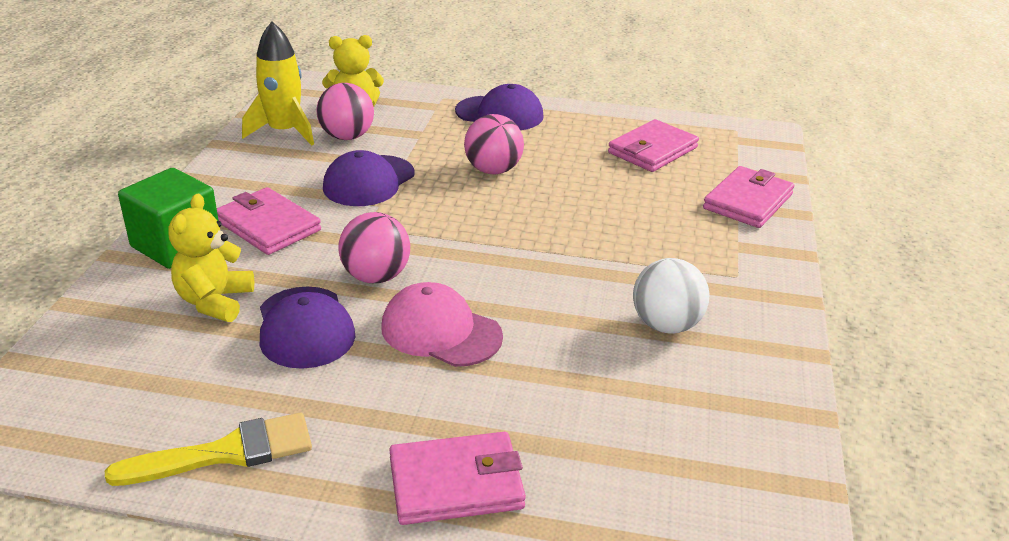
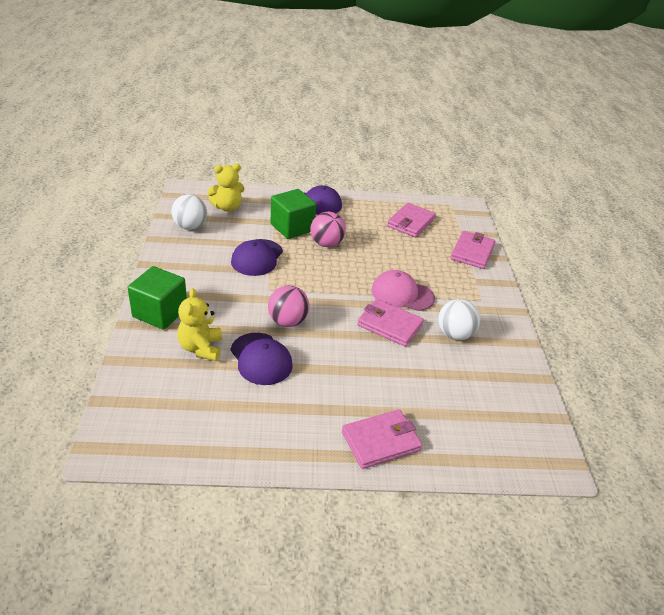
camera: 15 degrees left, 5 degrees up
(226, 453) = (251, 441): yellow brush -> none
(268, 226) = (210, 294): pink wallet -> pink wallet (389, 325)
(284, 132) = (190, 226): yellow rocket -> white ball
(347, 137) = (231, 227): pink ball -> none
(440, 331) = (337, 352): pink cap -> pink cap (402, 294)
(446, 144) = (292, 227): none -> green cube

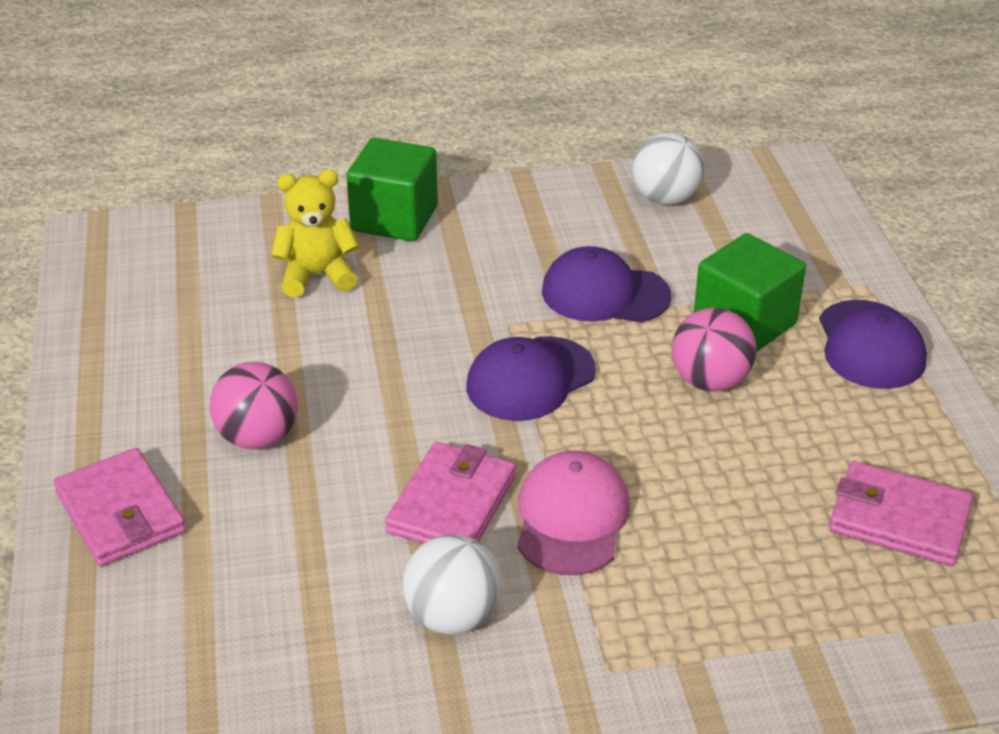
camera: 85 degrees right, 0 degrees up
(227, 207) = (765, 228): yellow teddy bear -> none
(261, 359) = (305, 344): purple cap -> purple cap (530, 379)
(287, 321) = (417, 361): pink ball -> pink ball (258, 437)
(472, 252) = (826, 654): pink wallet -> none

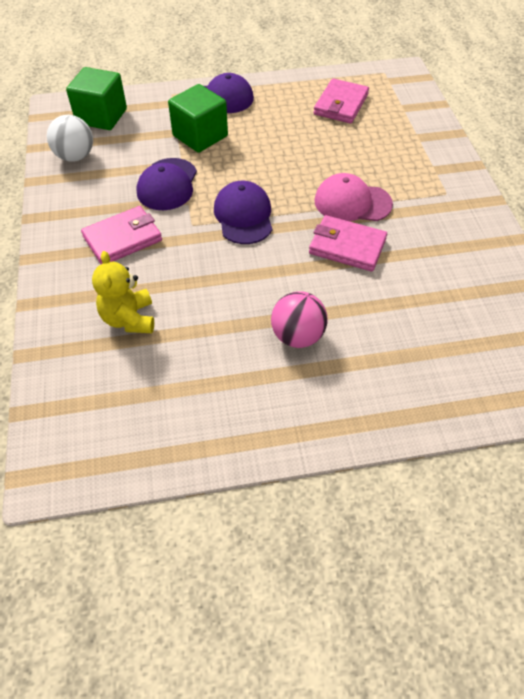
camera: 90 degrees left, 15 degrees up
(120, 513) = (371, 401): pink wallet -> pink wallet (122, 239)
(394, 218) = (67, 280): green cube -> green cube (101, 116)
(453, 617) = (426, 244): white ball -> none
(530, 379) = (243, 216): purple cap -> purple cap turned 150 degrees counterclockwise
(710, 381) = (247, 151): pink ball -> none

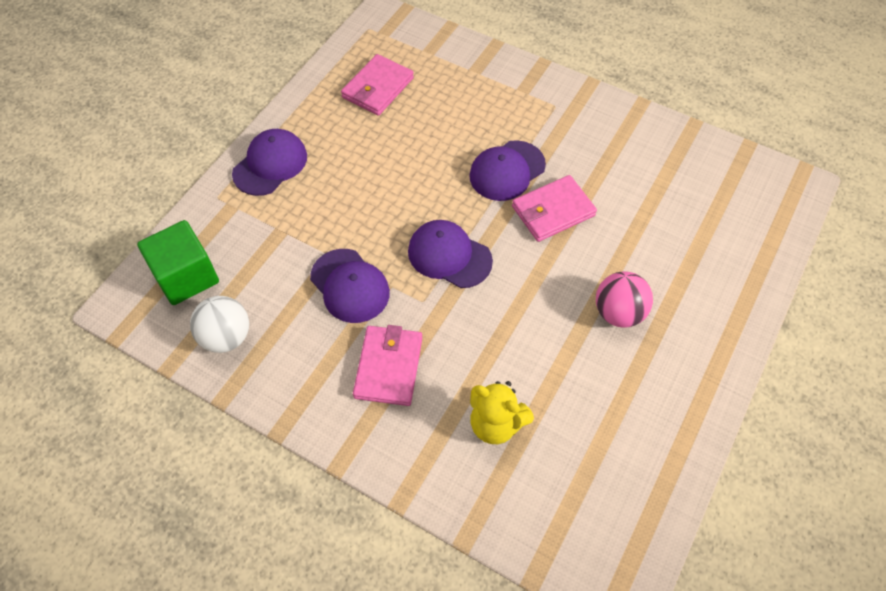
camera: 50 degrees left, 5 degrees up
(200, 136) = (308, 216): green cube -> none
(341, 104) = (377, 88): pink wallet -> pink wallet turned 60 degrees clockwise
(352, 202) = (507, 171): pink cap -> purple cap

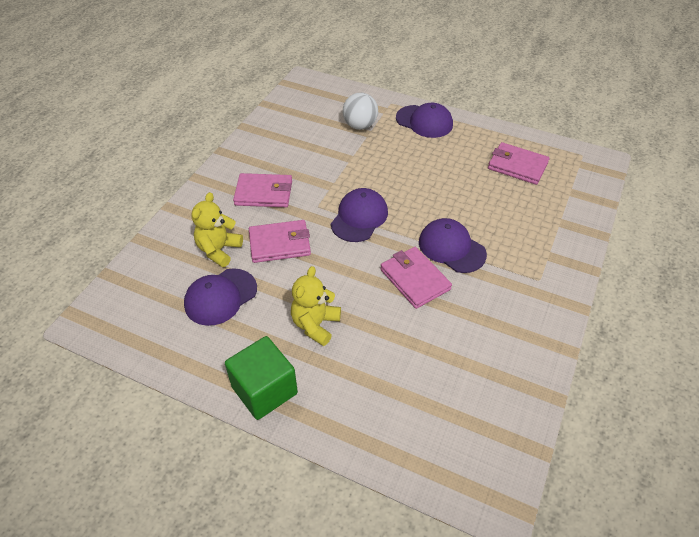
camera: 85 degrees right, 10 degrees down
(186, 276) = (327, 100): green cube -> green cube (264, 390)
(226, 337) = (285, 121): white ball -> white ball (360, 125)
(350, 286) = (327, 169): purple cap -> purple cap (220, 297)
(489, 348) = (279, 244): none -> pink wallet
(618, 312) = (315, 325): pink ball -> yellow teddy bear

